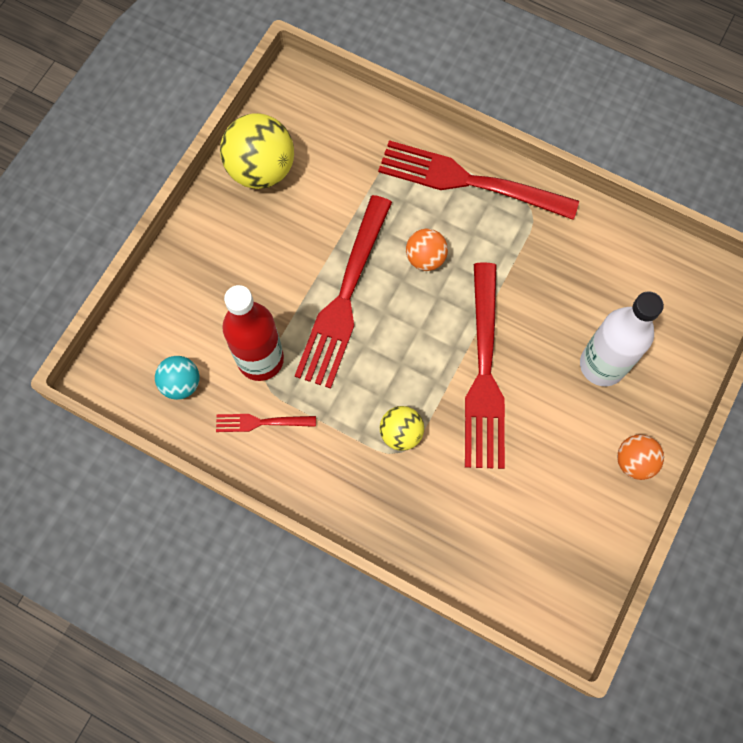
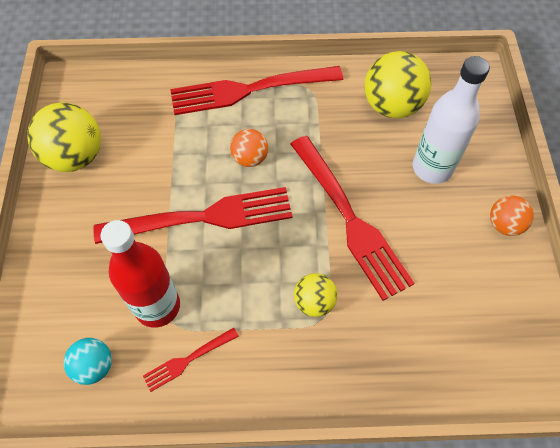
camera: 30 degrees left, 10 degrees down
(345, 296) = (201, 218): red fork -> red fork turned 90 degrees counterclockwise
(606, 275) = (391, 106): none -> yellow ball

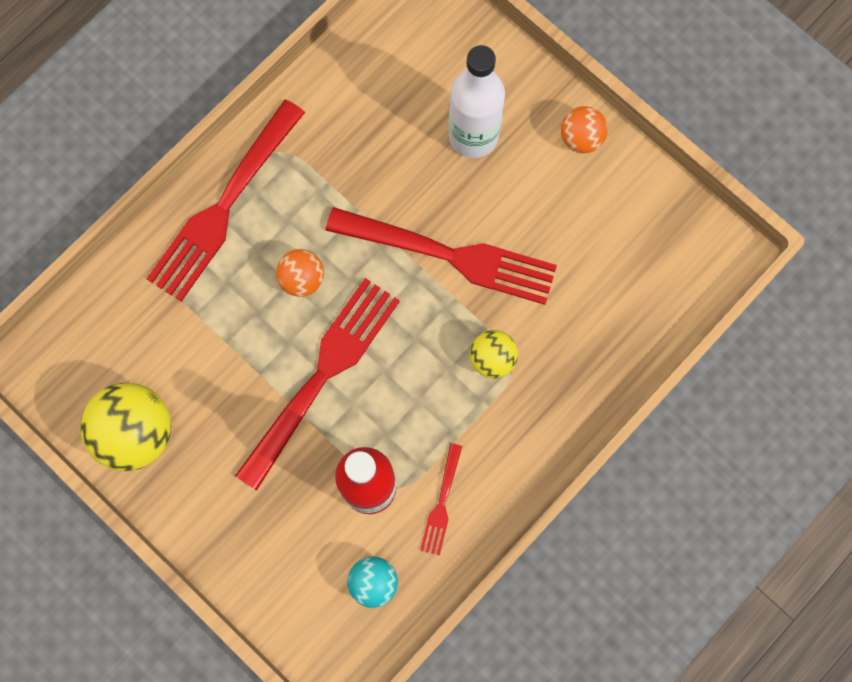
camera: 45 degrees left, 15 degrees up
(391, 106) = (377, 100): yellow ball -> none

